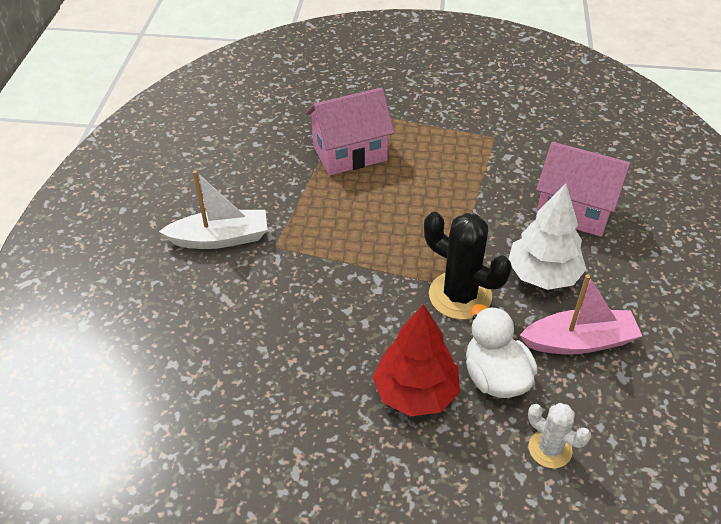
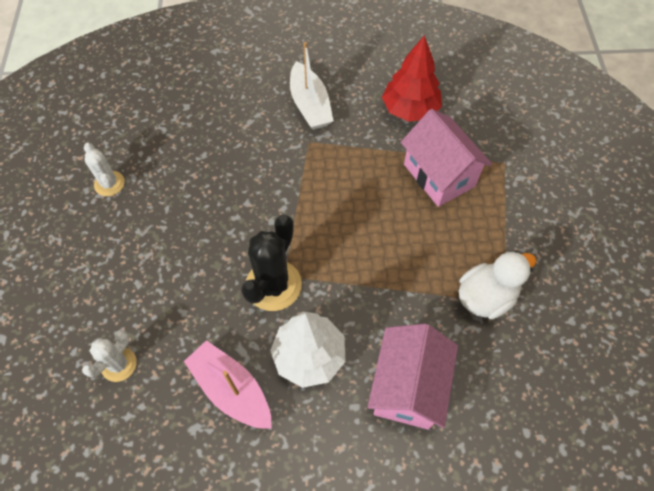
camera: 80 degrees right, 15 degrees up
(279, 460) = (109, 183): none -> white cactus
(415, 393) = (168, 261): red tree -> red tree (410, 110)
(495, 377) = (187, 319): white duck -> white duck (485, 297)
(579, 341) = (231, 389): pink boat -> pink boat turned 150 degrees clockwise

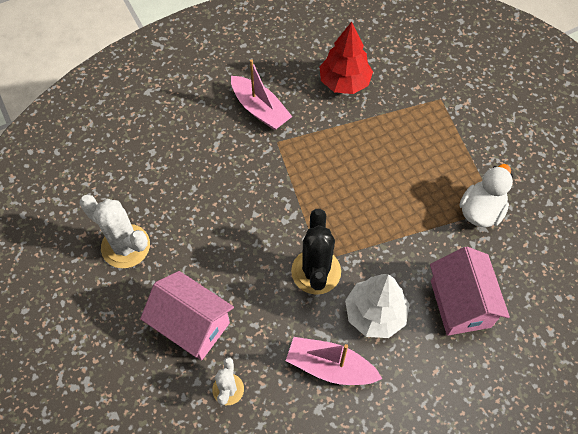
camera: 25 degrees left, 0 degrees up
(109, 183) = (125, 246): white cactus -> white cactus, size x1.70
(310, 105) = (260, 109): white boat -> pink boat
(439, 175) = (396, 129): pink house -> pink house (192, 325)

